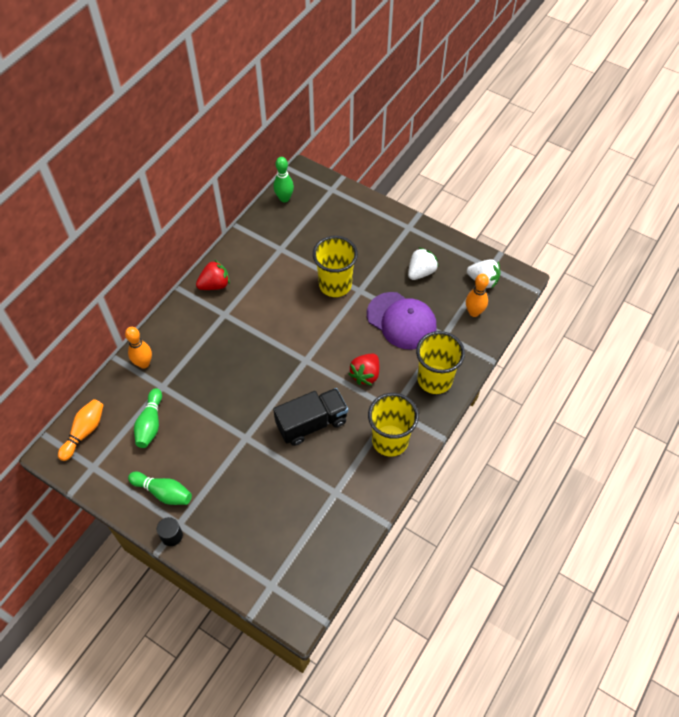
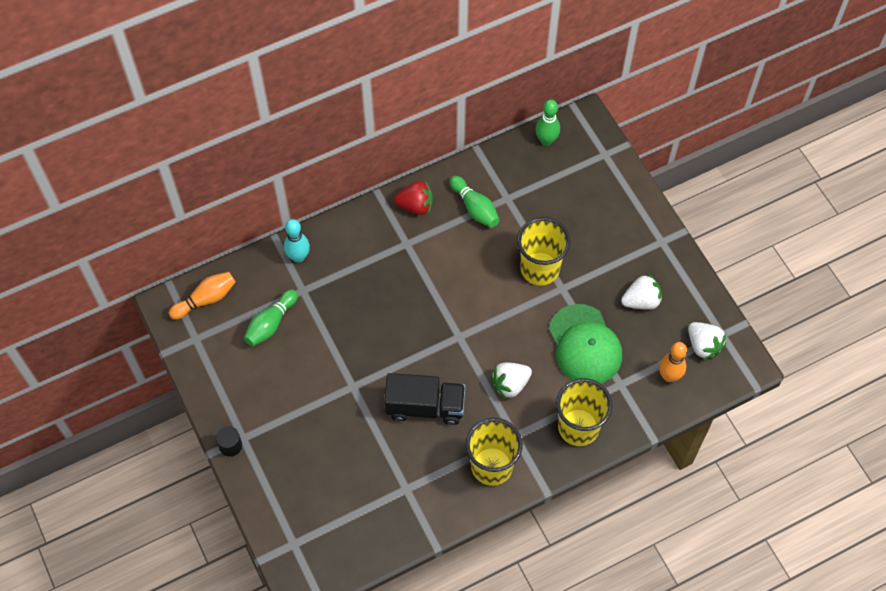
camera: 30 degrees right, 5 degrees up
(144, 363) = (298, 257): orange bowling pin -> turquoise bowling pin
(163, 492) = (246, 399): green bowling pin -> green bowling pin (475, 208)
(365, 375) = (510, 384): red strawberry -> white strawberry
(401, 321) = (585, 345): purple cap -> green cap

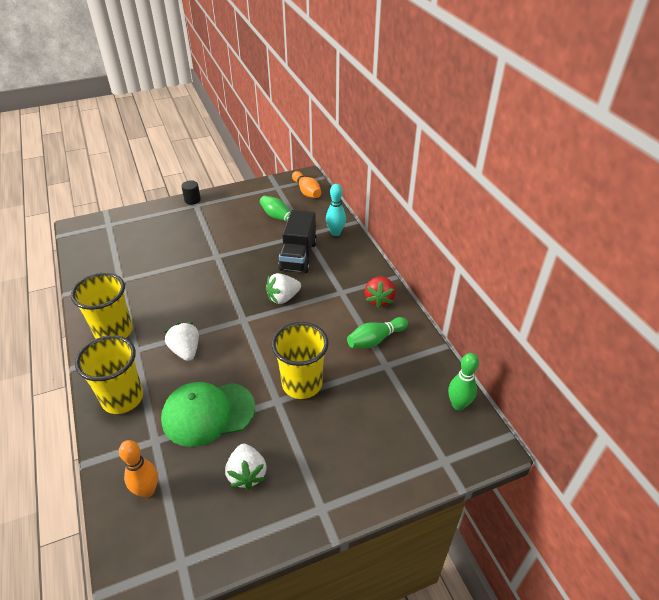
camera: 95 degrees right, 20 degrees down
(425, 406) = (185, 294): black truck -> black truck (298, 256)
(703, 345) = (173, 536): white strawberry -> white strawberry (283, 298)

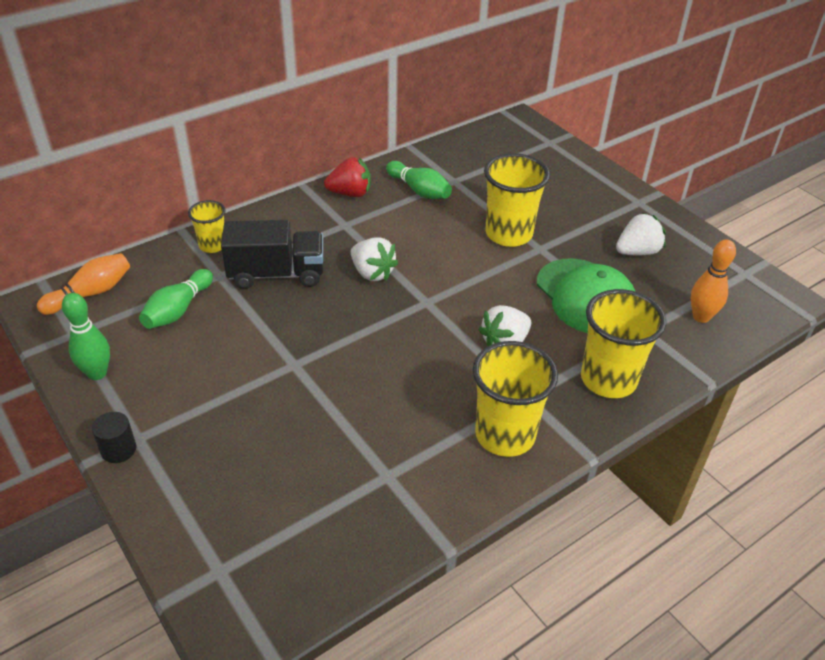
camera: 105 degrees left, 0 degrees up
(335, 233) = (212, 245): turquoise bowling pin -> yellow cup
(458, 405) = (484, 136): green bowling pin -> green bowling pin (97, 373)

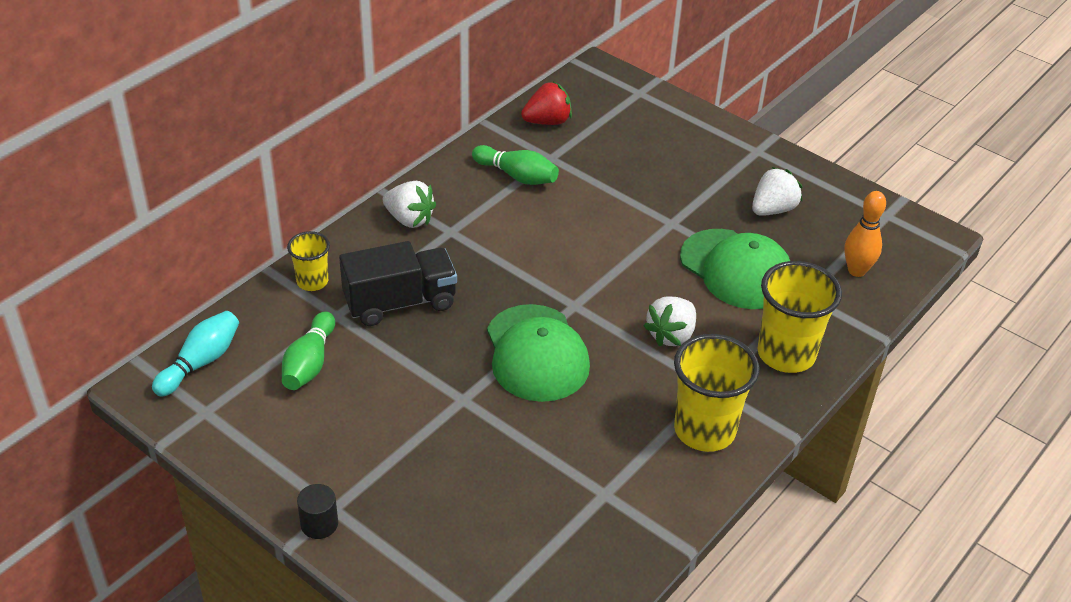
camera: 15 degrees left, 0 degrees up
(91, 293) = (200, 362): orange bowling pin -> turquoise bowling pin
(97, 373) = (255, 449): green bowling pin -> none
(350, 193) = (441, 192): red strawberry -> red strawberry (547, 121)
(372, 273) = (504, 282): white strawberry -> white strawberry (409, 219)
(376, 337) = (536, 353): none -> green cap
(508, 234) = (633, 212): yellow cup -> none

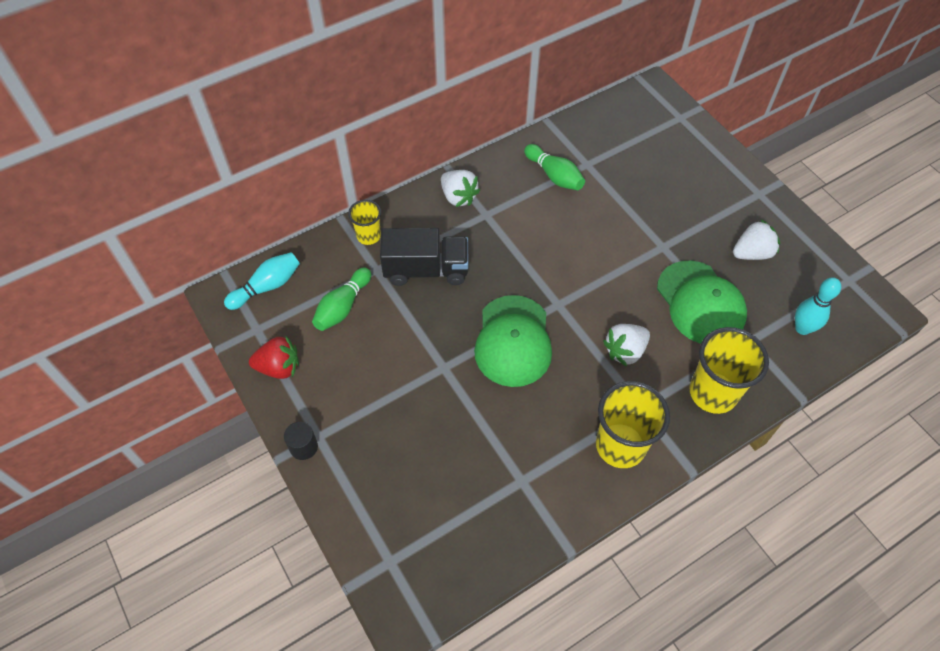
camera: 20 degrees right, 15 degrees up
(547, 121) = (596, 130): red strawberry -> red strawberry (279, 367)
(856, 270) = (802, 328): orange bowling pin -> turquoise bowling pin

